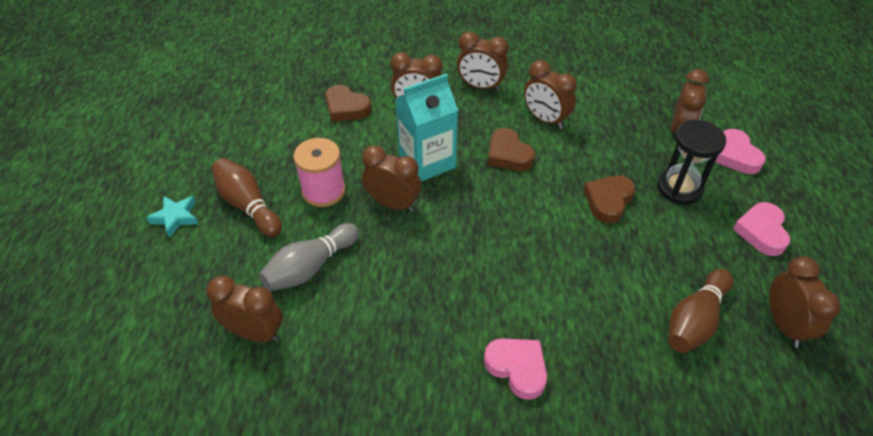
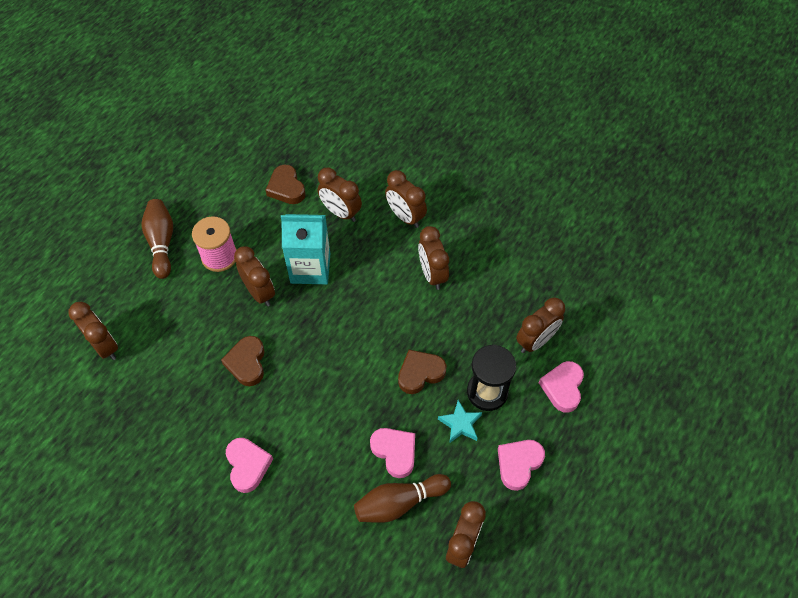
camera: 30 degrees right, 10 degrees up
(175, 217) = (110, 229): turquoise star -> turquoise star (460, 424)
(310, 267) = (169, 315): grey bowling pin -> none
(508, 154) = (376, 292): brown heart -> brown heart (247, 363)
(648, 278) = (395, 452): none -> pink heart

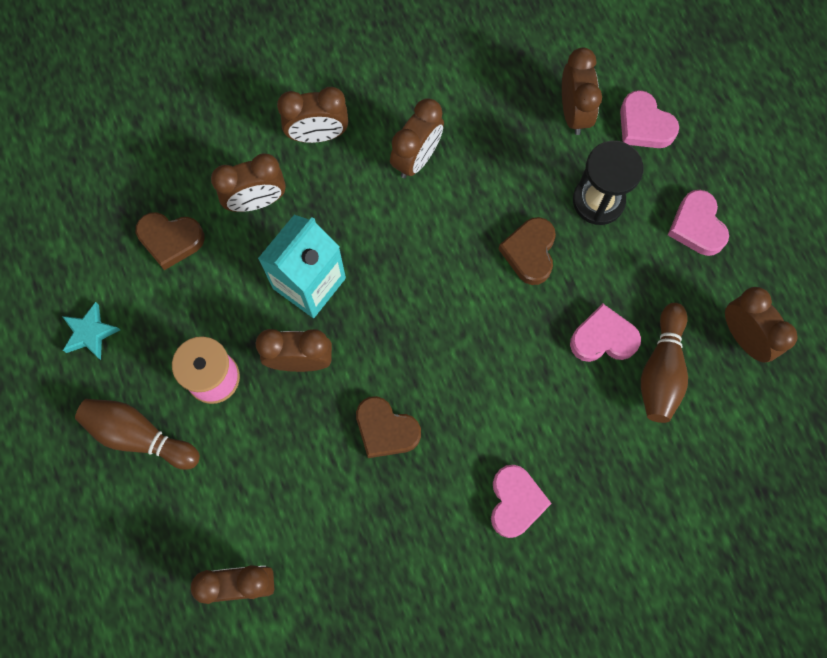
camera: 55 degrees left, 15 degrees up
(248, 465) = (515, 502): pink heart -> pink heart turned 75 degrees clockwise
(432, 274) = (416, 158): brown clock -> brown clock turned 75 degrees counterclockwise
(460, 424) = (616, 252): turquoise star -> turquoise star (90, 333)

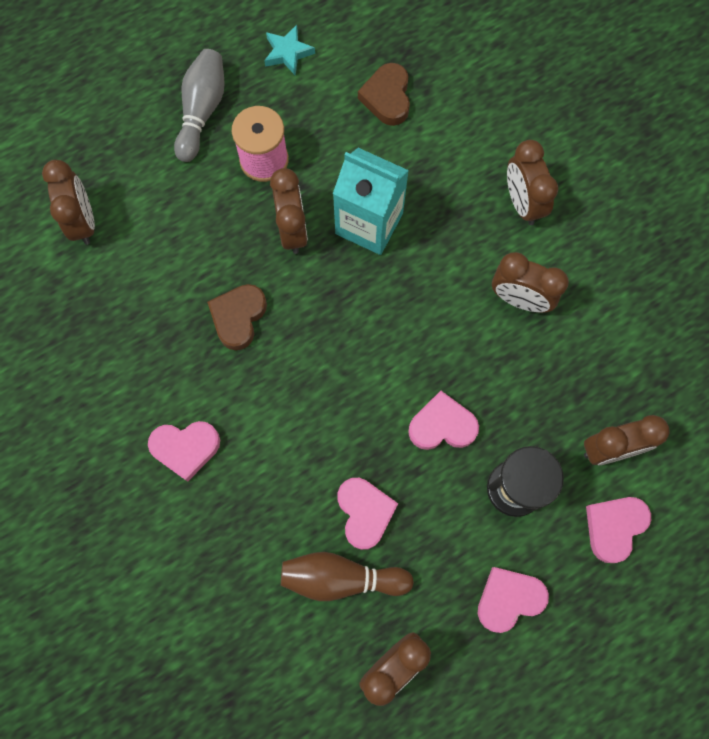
camera: 80 degrees right, 0 degrees up
(139, 436) = (202, 111): brown bowling pin -> grey bowling pin
(256, 201) = (441, 161): brown clock -> none
(530, 252) = (442, 425): brown heart -> pink heart

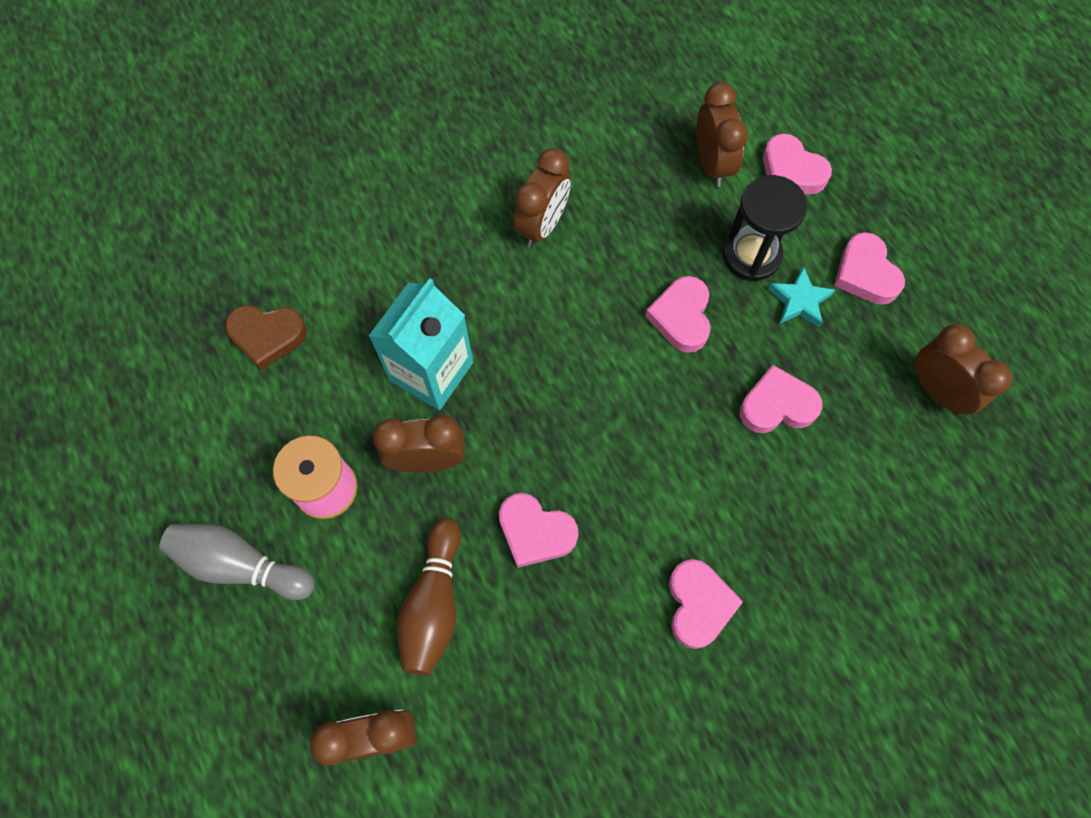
camera: 85 degrees left, 5 degrees down
(238, 317) = (535, 532): brown heart -> pink heart
(288, 53) = (177, 449): turquoise star -> turquoise star (799, 301)
(341, 578) = (848, 435): brown bowling pin -> brown bowling pin (434, 604)
(522, 203) = (428, 209): brown clock -> none

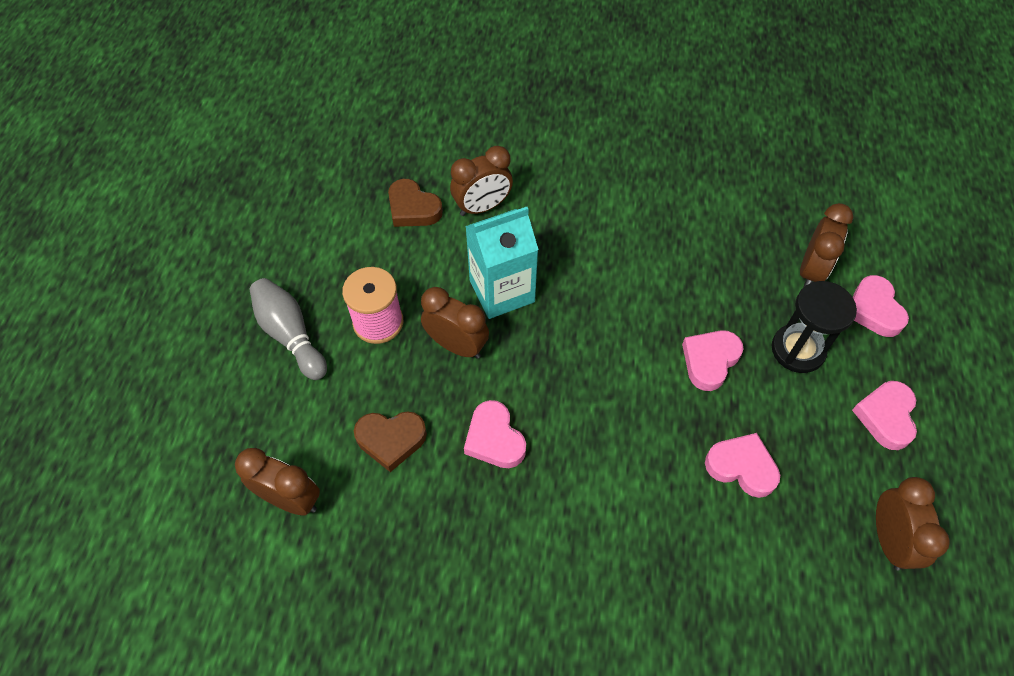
camera: 35 degrees right, 10 degrees down
(434, 604) = (391, 440): brown bowling pin -> brown heart
(542, 225) = (650, 242): brown clock -> brown clock (482, 207)
(698, 604) = (576, 567): pink heart -> none
(799, 301) = (814, 404): turquoise star -> none

